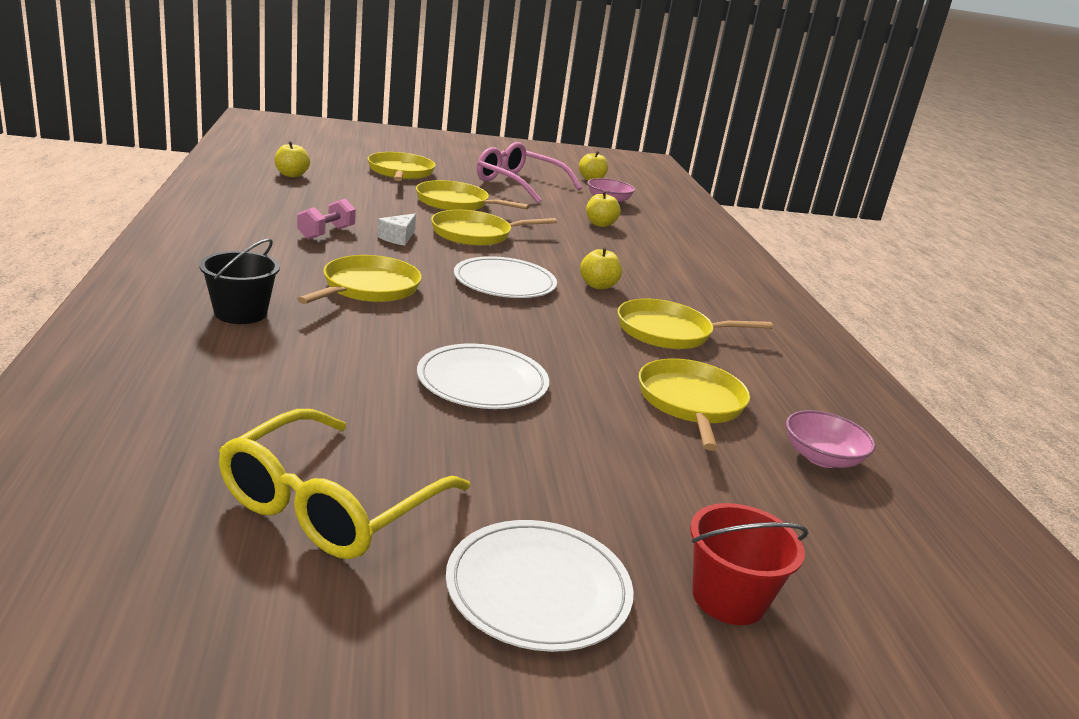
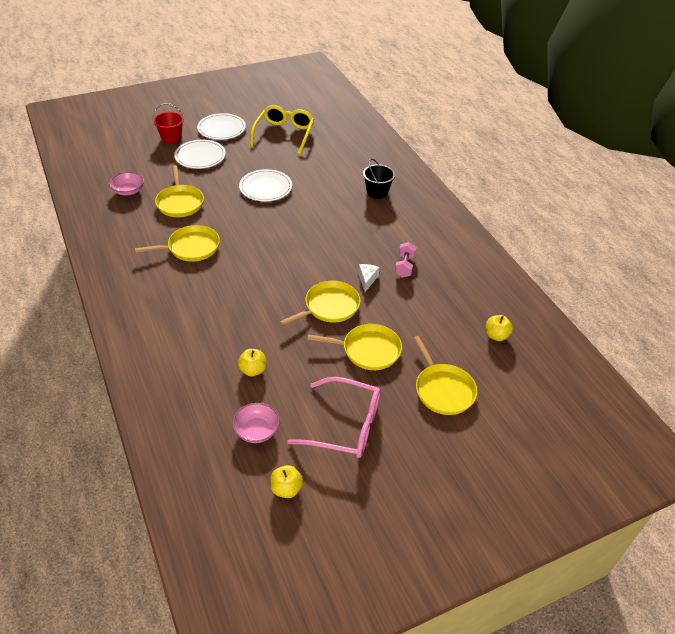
camera: 165 degrees right, 20 degrees up
(368, 288) = (346, 226): yellow pan -> none
(504, 282) = (287, 258): white plate -> white plate (200, 156)
(598, 286) = (235, 277): yellow apple -> none

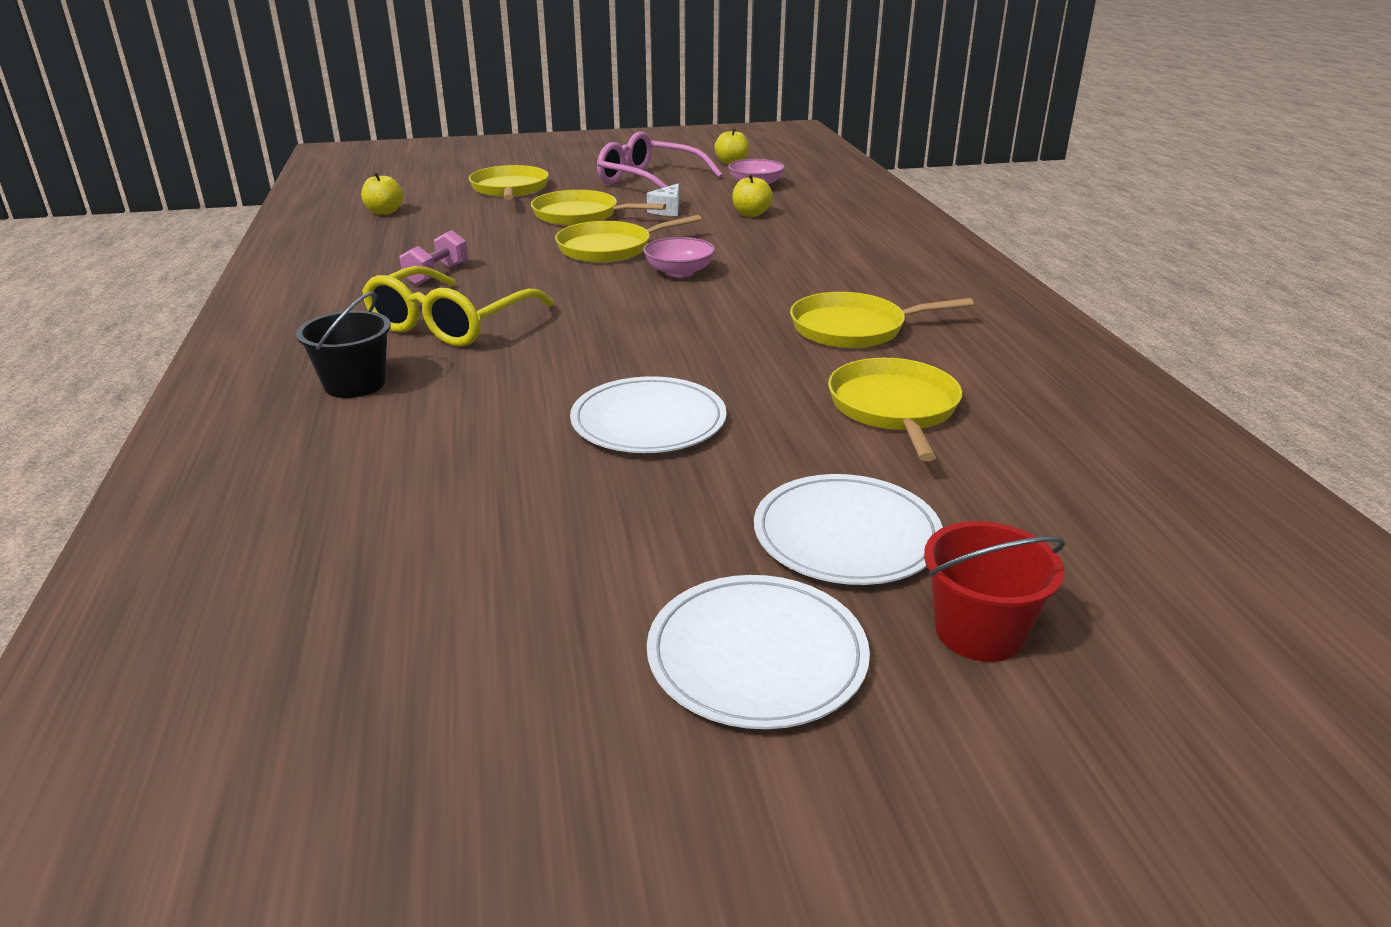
camera: 165 degrees left, 15 degrees down
(128, 191) = (1056, 449): pink bowl -> pink bowl (679, 272)
(284, 134) = (499, 594): yellow glasses -> yellow glasses (451, 323)
(367, 279) = (521, 267): white cheese -> white cheese (667, 210)

